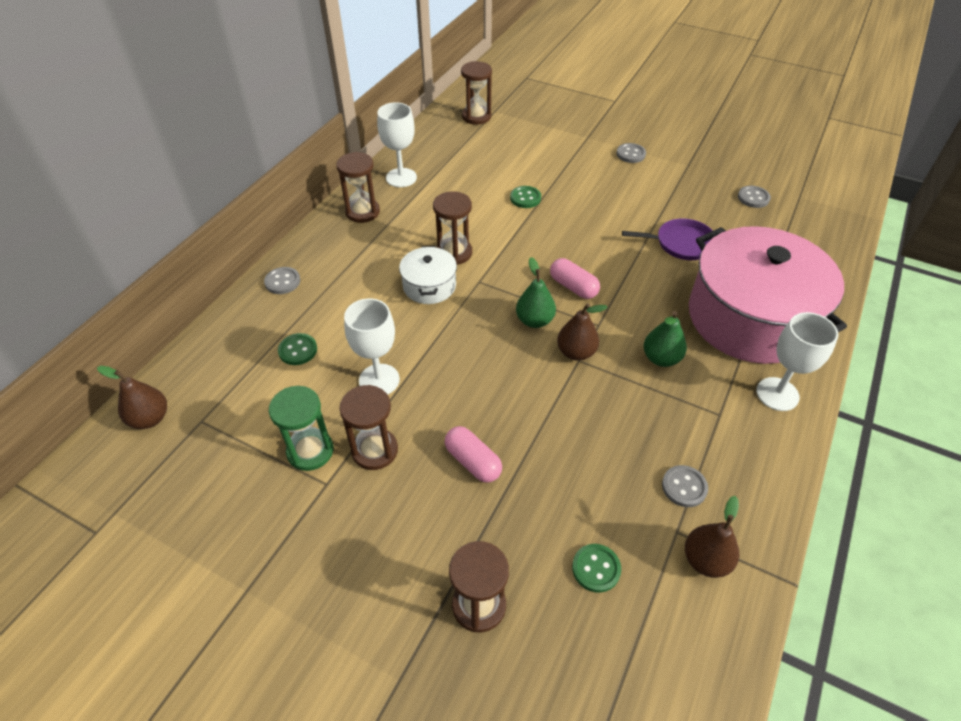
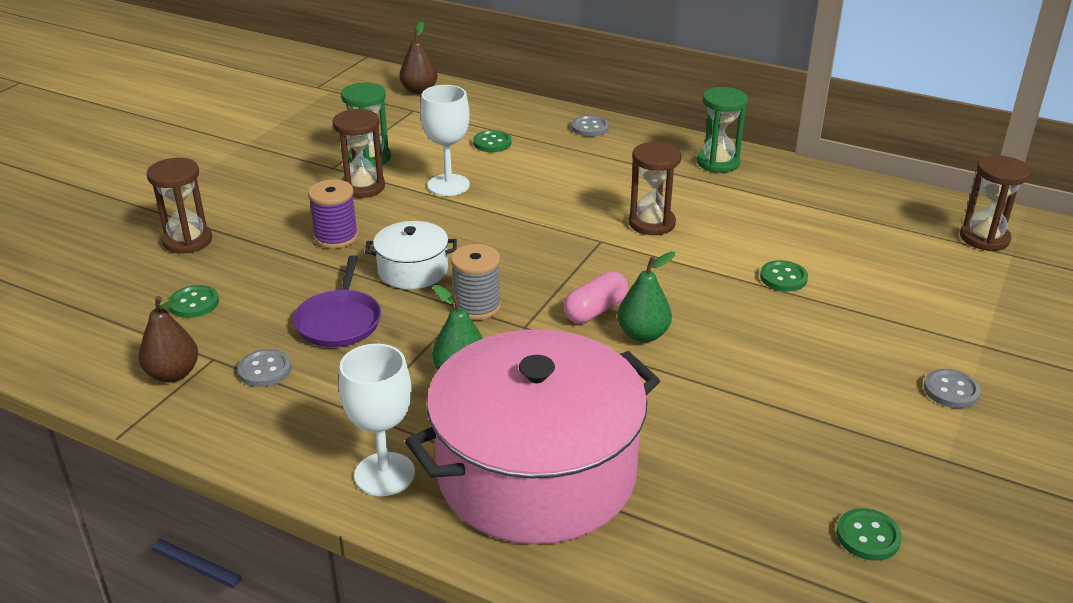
camera: 90 degrees right, 15 degrees down
(362, 212) = (718, 163): brown hourglass -> green hourglass
(401, 178) = (797, 184): white goblet -> none
(429, 286) = (589, 208): white pot -> white pot (413, 270)
(472, 461) = (336, 237): pink capsule -> purple spool
(534, 320) = (532, 278): green pear -> green pear (643, 335)
(576, 352) = (477, 306): brown pear -> grey spool
(681, 243) = (707, 422): purple pan -> purple pan (339, 321)
(753, 198) = (868, 536): grey button -> green button

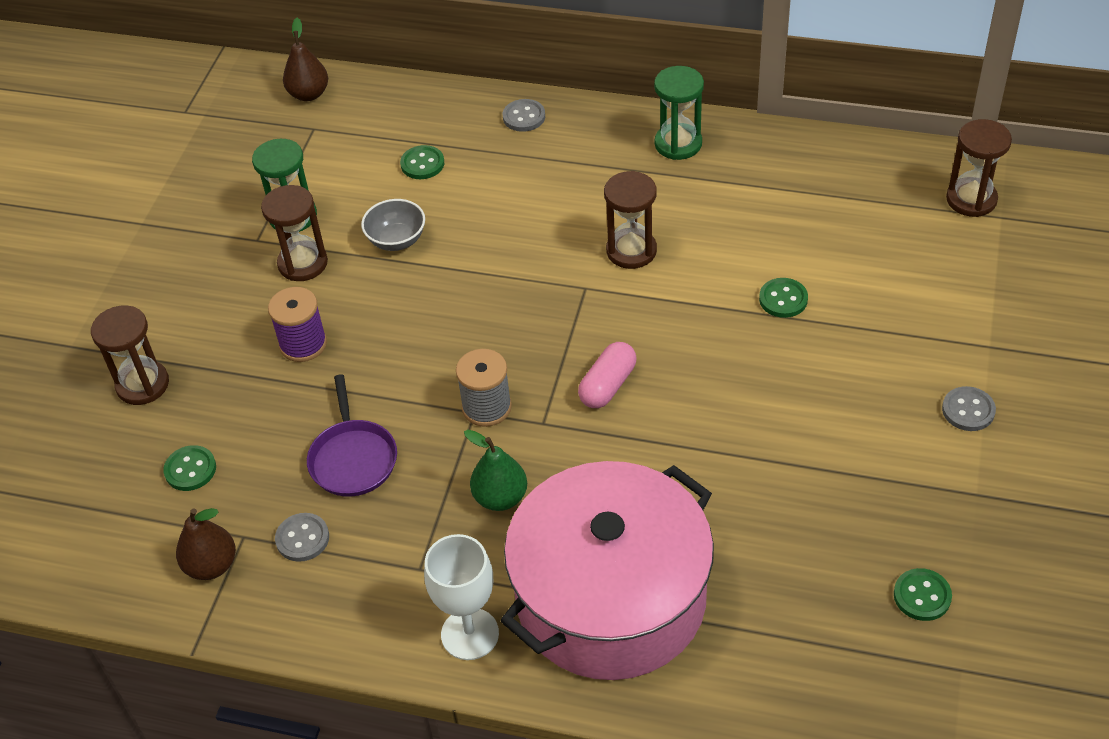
camera: 10 degrees left, 15 degrees up
(413, 270) = (403, 373): white pot -> none
(448, 185) = (396, 240): white goblet -> grey bowl
(643, 335) = (663, 407): green pear -> none

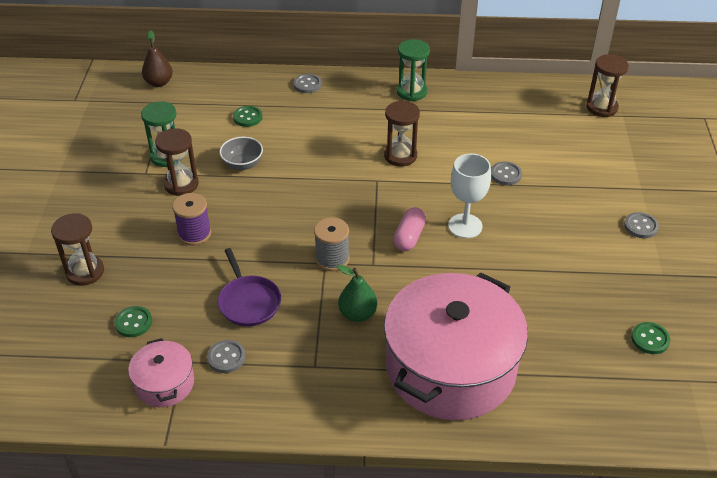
camera: 15 degrees left, 5 degrees down
(211, 565) = (164, 383): brown pear -> pink pot
(470, 634) = (361, 403): white goblet -> white goblet (465, 226)
(783, 299) = (506, 174): green button -> grey button

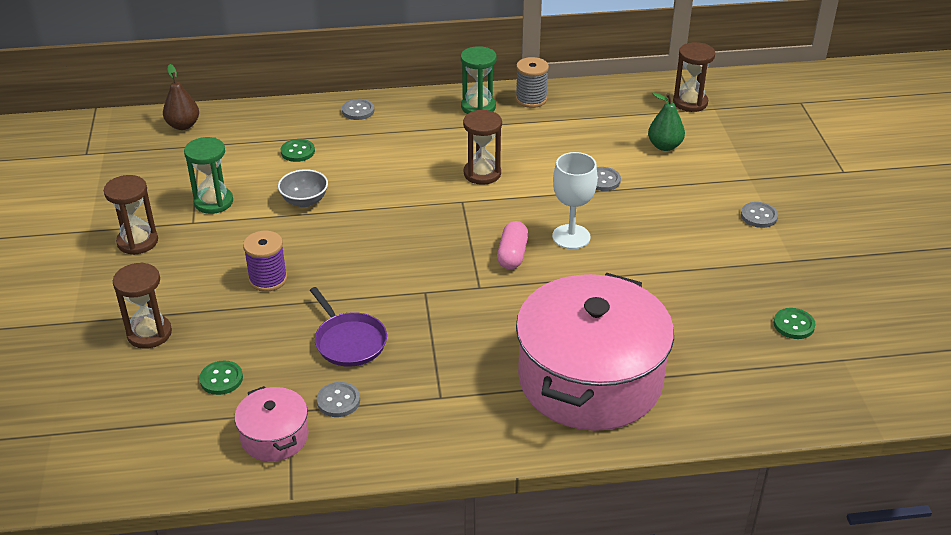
camera: 10 degrees left, 5 degrees down
(181, 184) = (238, 229): brown hourglass -> brown hourglass (137, 242)
(332, 259) = (432, 287): grey spool -> grey spool (531, 99)
(357, 314) = (475, 339): green pear -> green pear (664, 146)

